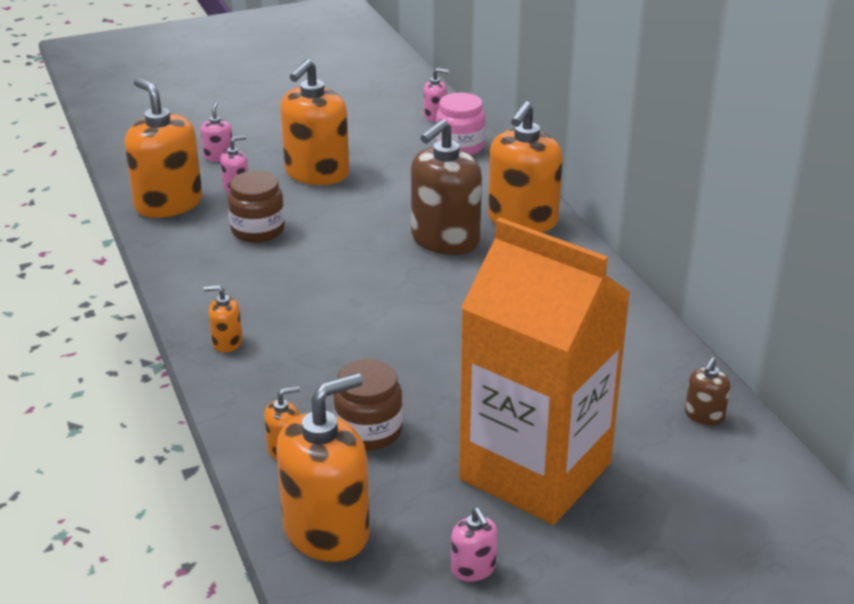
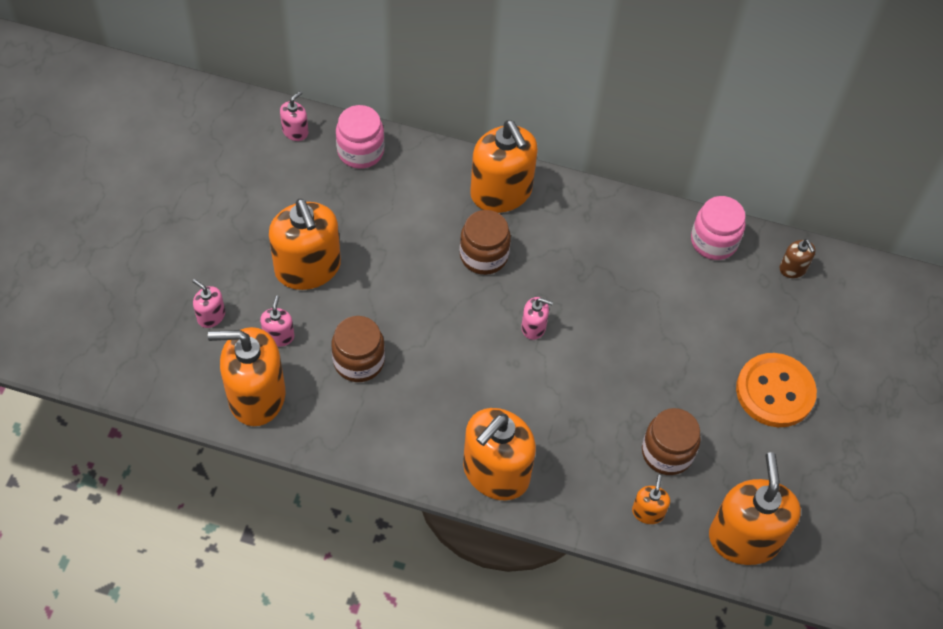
camera: 55 degrees left, 25 degrees up
(227, 342) = (496, 472): orange soap dispenser -> orange soap dispenser, size x2.21
(445, 240) = (483, 255): brown soap dispenser -> brown jar
(473, 568) = (832, 484): pink soap dispenser -> pink soap dispenser (533, 327)
(535, 471) = (775, 392): orange carton -> orange button
(655, 351) = (714, 241): none -> pink jar

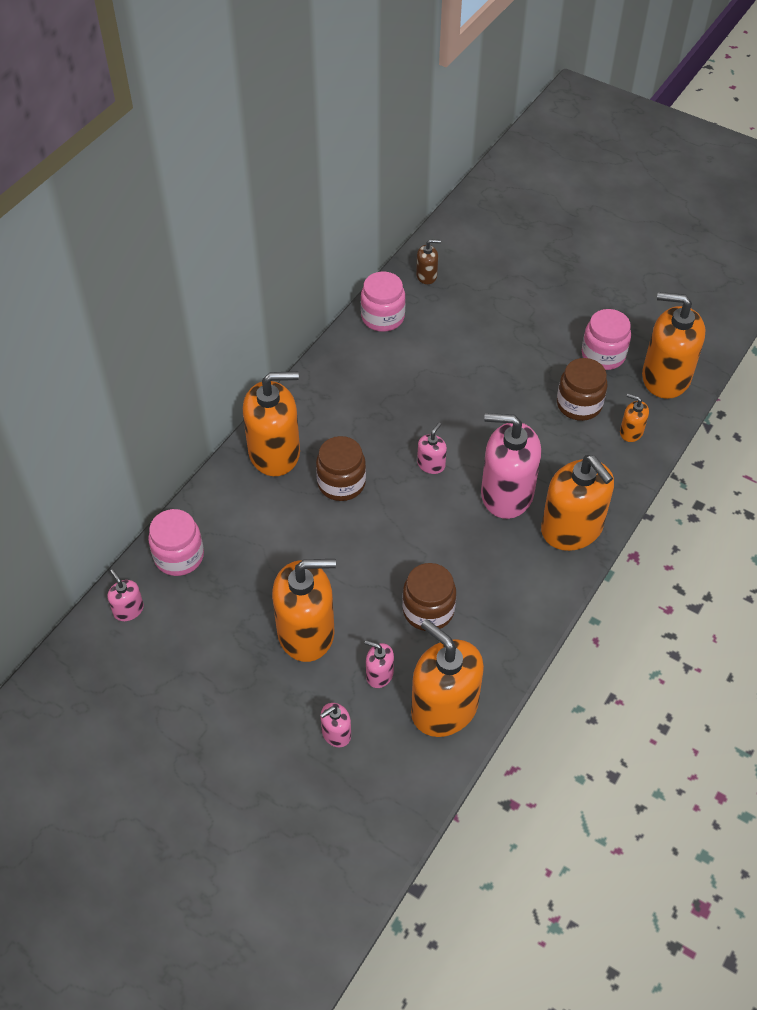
camera: 70 degrees left, 5 degrees down
(256, 396) = (444, 708): orange soap dispenser -> orange soap dispenser turned 120 degrees clockwise
(520, 403) = (506, 494): none -> pink soap dispenser
(750, 466) = (603, 355): none -> pink jar
(775, 392) = (539, 321): orange button -> none

